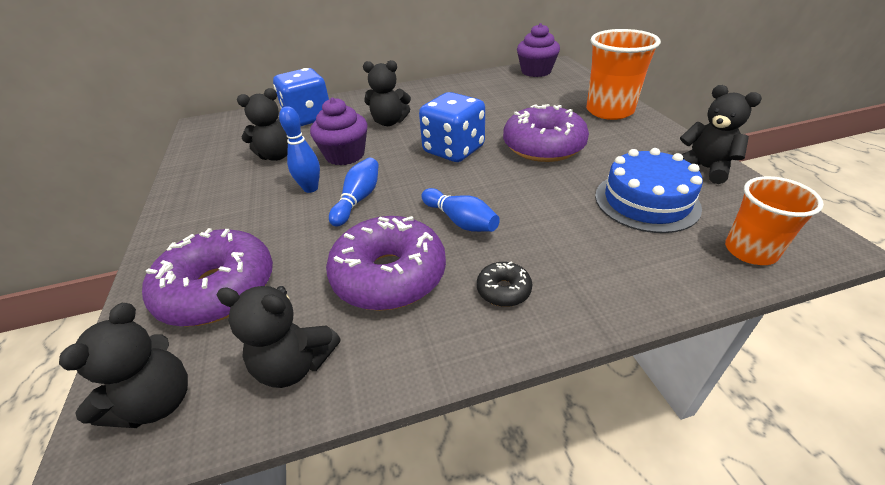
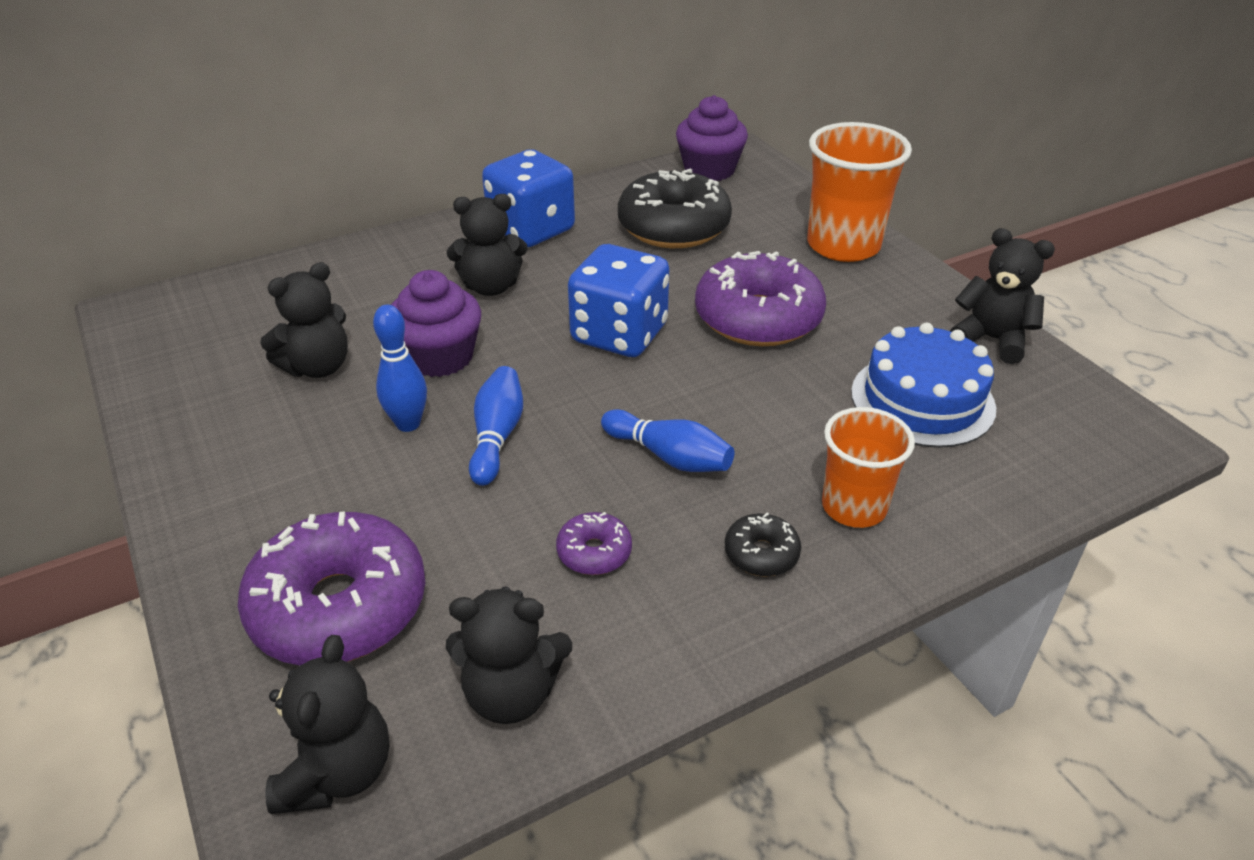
camera: 15 degrees left, 0 degrees up
(308, 118) = (339, 286): blue dice -> blue dice (531, 230)
(389, 275) = (594, 552): purple donut -> purple donut, size x0.45
(505, 98) = (673, 227): none -> black donut
(750, 251) = (1061, 461): orange cup -> orange cup (854, 507)

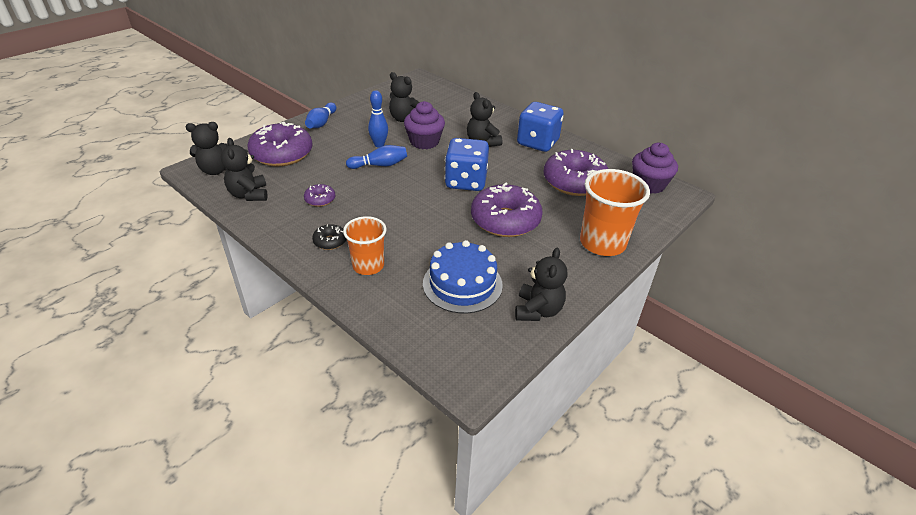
camera: 70 degrees right, 0 degrees up
(669, 456) = (383, 209): blue bowling pin -> blue bowling pin (321, 123)
(673, 227) = (574, 182): black donut -> purple donut

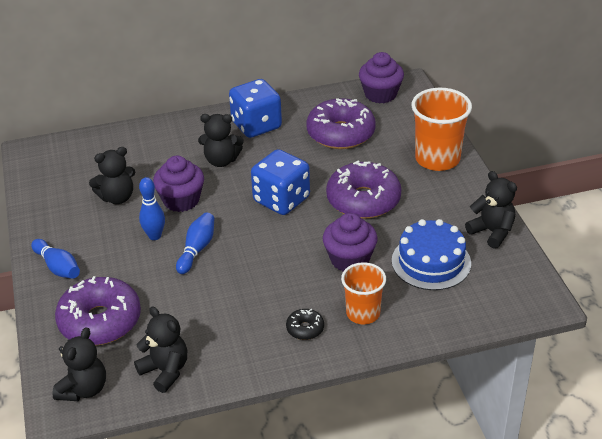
camera: 55 degrees left, 0 degrees up
(249, 195) = (165, 371): black teddy bear -> black teddy bear turned 150 degrees counterclockwise
(320, 199) = (224, 315): purple donut -> none
(427, 237) = (349, 259): none -> purple cupcake

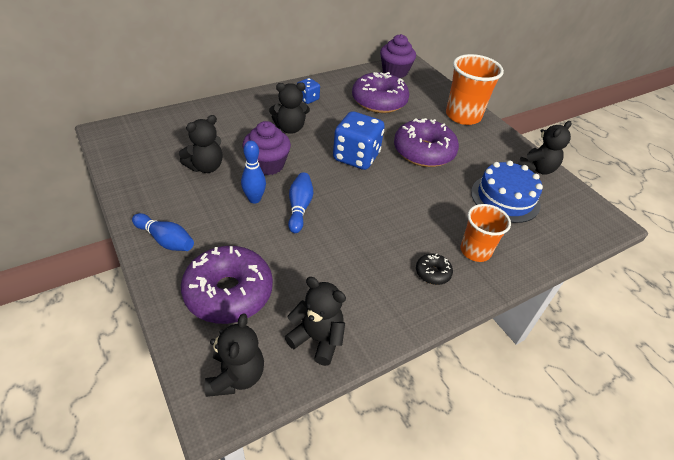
camera: 20 degrees left, 5 degrees up
(256, 125) = (308, 99): blue dice -> blue dice, size x0.52
(349, 259) = (438, 203): purple cupcake -> none
(492, 232) = (536, 169): black teddy bear -> black teddy bear turned 105 degrees clockwise

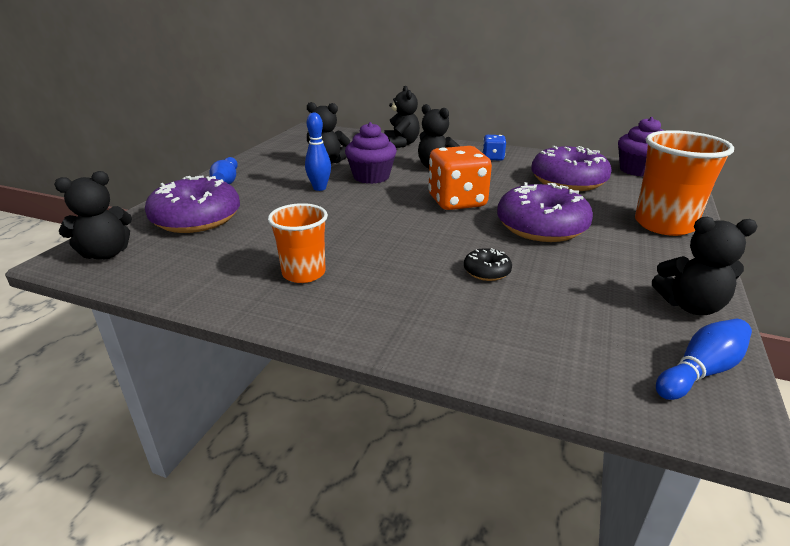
camera: 55 degrees right, 15 degrees down
(299, 208) = (339, 206): blue bowling pin -> blue bowling pin (700, 371)
(317, 339) = (180, 271): black teddy bear -> black teddy bear (401, 144)
(356, 157) = (457, 202): blue dice -> orange dice
(432, 273) = (349, 297): black donut -> black donut (486, 271)
(475, 251) = (430, 313): orange cup -> orange cup (304, 273)
(505, 198) = (572, 301): blue cake -> none

